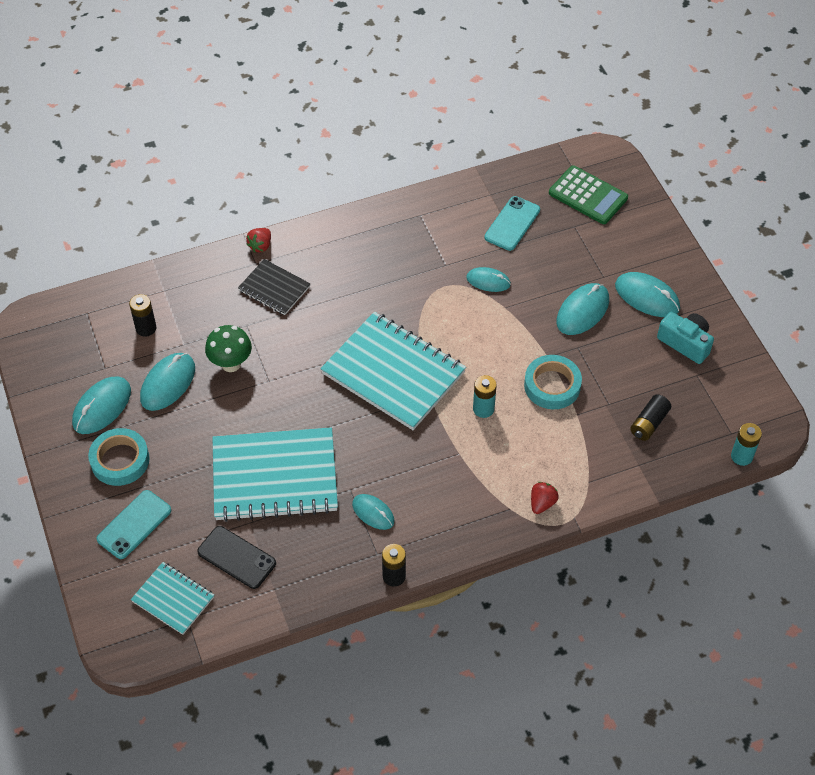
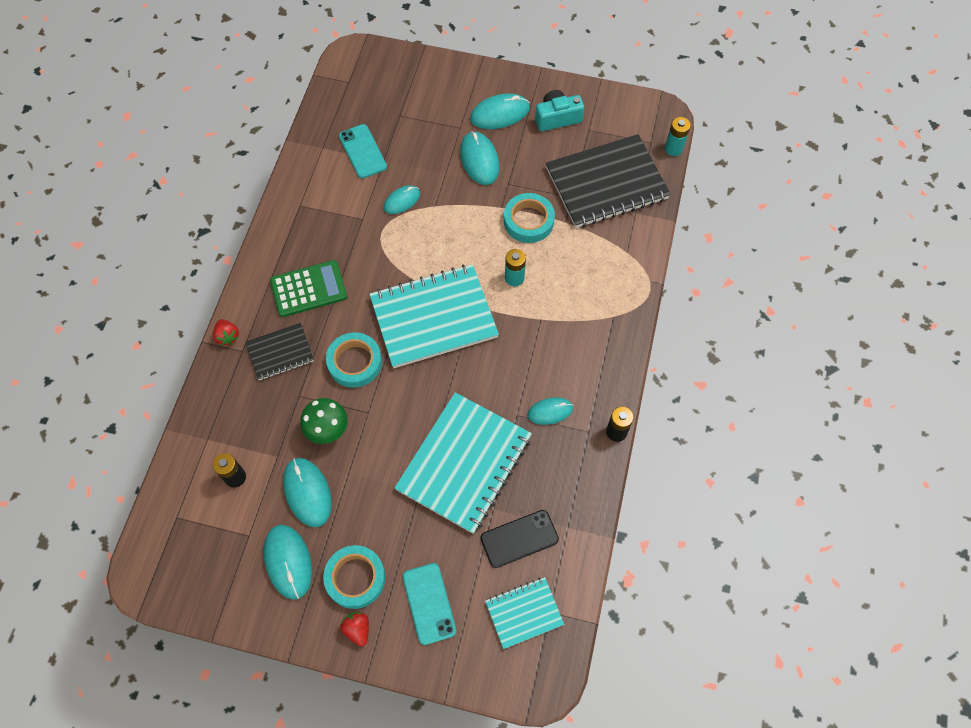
camera: 55 degrees left, 10 degrees up
(306, 344) = (355, 362): none -> turquoise tape
(542, 503) = (624, 293): red strawberry -> red strawberry (357, 629)
(588, 195) = (380, 89): green calculator -> green calculator (309, 289)
(649, 423) = (606, 184): black battery -> black notebook

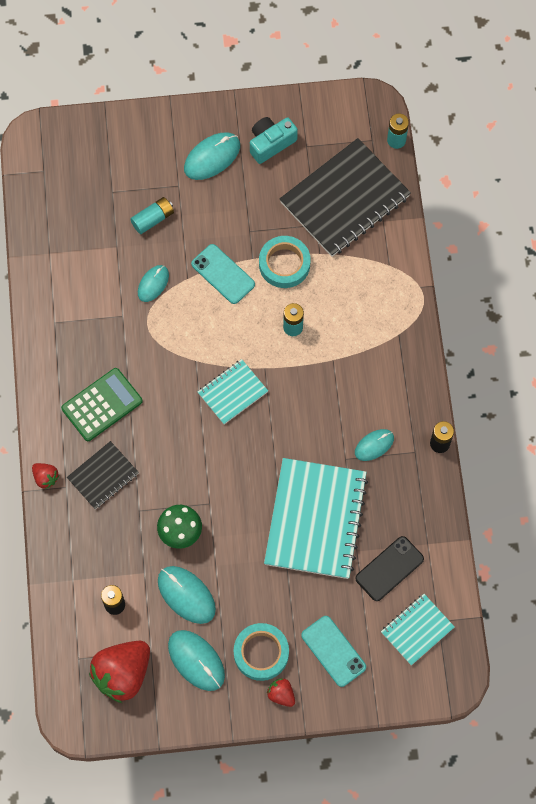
camera: 20 degrees left, 5 degrees up
(211, 548) = (122, 674): none -> red strawberry
(355, 362) = (177, 461): turquoise tape -> none
(362, 151) = (92, 244): turquoise phone -> turquoise phone (223, 274)
(425, 148) = (153, 219): none -> turquoise battery
(433, 317) = (232, 392): turquoise notebook -> turquoise notebook, size x0.52
(479, 160) = (211, 215): turquoise mouse -> none

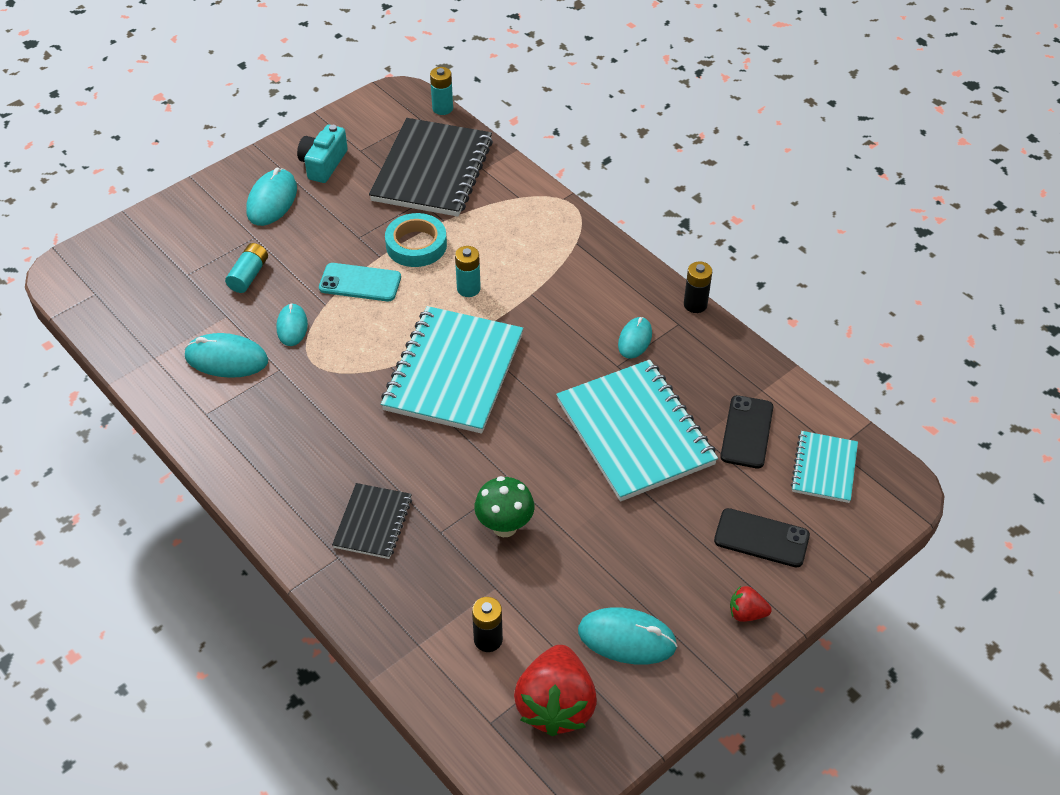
camera: 35 degrees left, 20 degrees down
(46, 478) = (307, 562): red strawberry -> none
(102, 405) = (319, 458): green calculator -> none
(186, 595) = (561, 581): turquoise mouse -> turquoise mouse (226, 359)
(232, 392) = (453, 372): turquoise notebook -> turquoise notebook, size x1.92
(261, 653) = (689, 587): turquoise tape -> none
(333, 651) = (761, 538): turquoise phone -> black phone

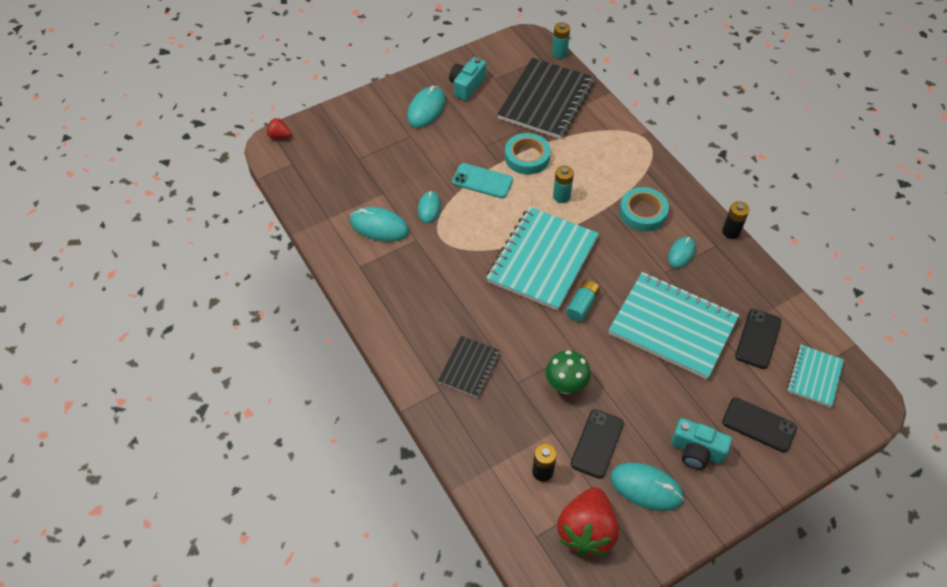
camera: 10 degrees right, 5 degrees up
(249, 275) = (403, 164): turquoise battery -> turquoise battery (582, 305)
(555, 593) = (597, 443): none -> black phone
(578, 295) = (643, 212): none -> turquoise tape
(635, 432) = (672, 327): turquoise notebook -> turquoise notebook turned 45 degrees counterclockwise
(686, 582) = (696, 451): none -> turquoise camera
(746, 613) = (740, 483): red strawberry -> red strawberry (279, 136)

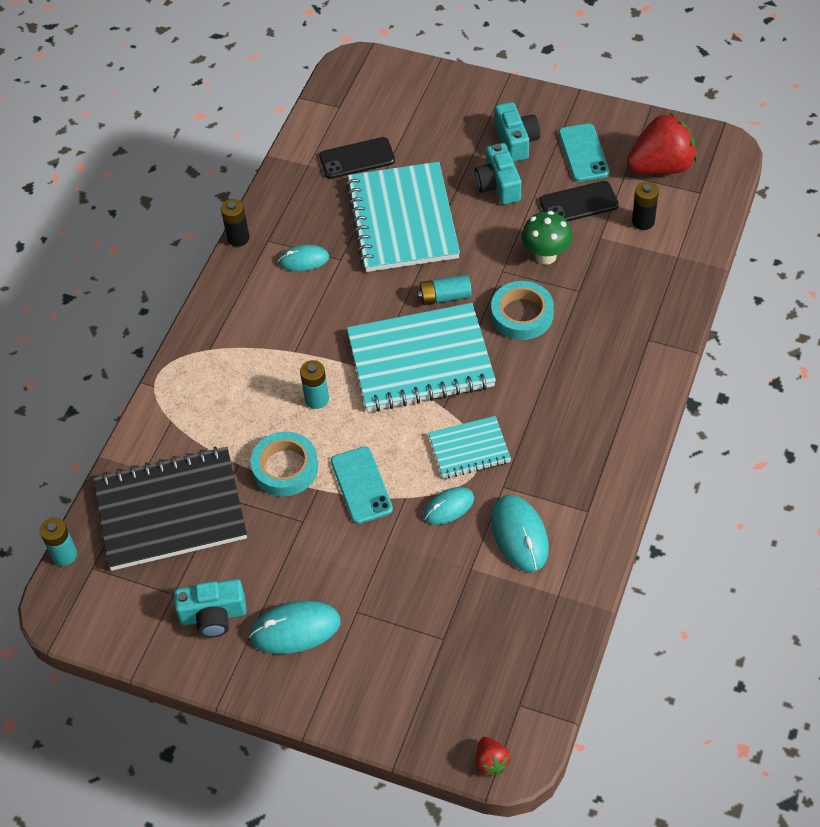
camera: 125 degrees left, 0 degrees up
(469, 367) = (603, 335): black notebook -> none
(643, 212) = (276, 318): turquoise tape -> turquoise tape (522, 315)
(646, 487) = (583, 153): turquoise mouse -> turquoise phone
(659, 406) = (498, 185): none -> turquoise camera
(759, 425) = (449, 117): black phone -> none
(814, 377) = (362, 107): turquoise notebook -> turquoise notebook (469, 449)

